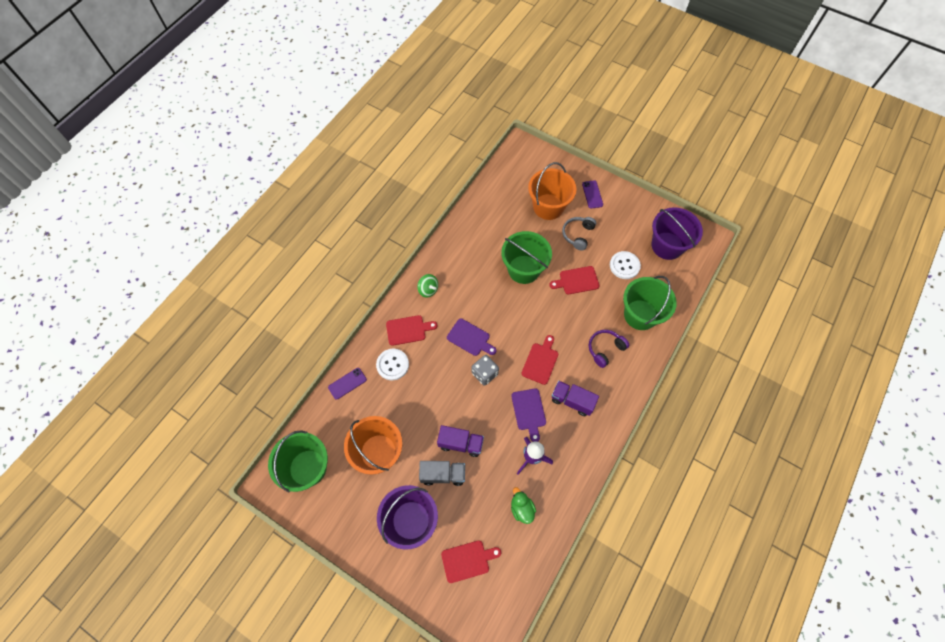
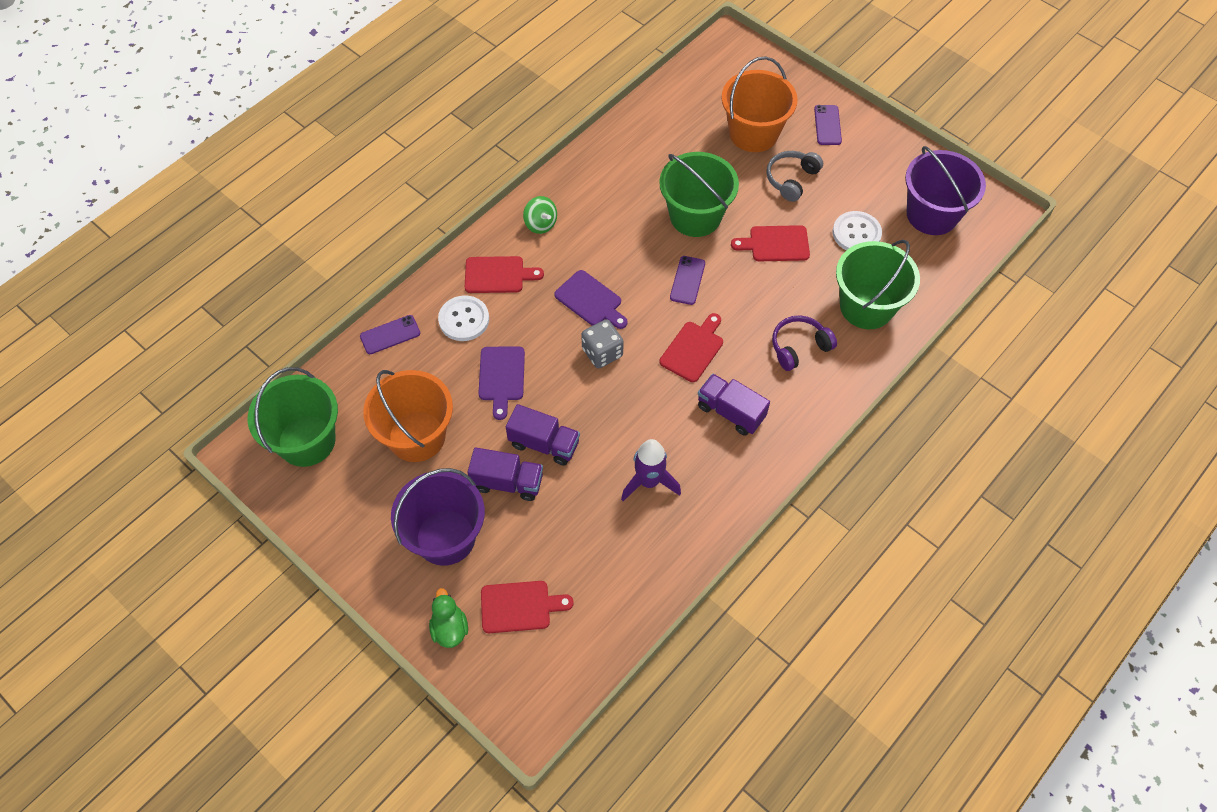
camera: 10 degrees right, 5 degrees down
(443, 474) = (507, 482): grey truck -> purple truck
(521, 508) = (618, 549): green duck -> green duck (450, 628)
(527, 314) = (687, 280): none -> purple phone
(529, 411) = (659, 416): purple cutting board -> purple cutting board (501, 377)

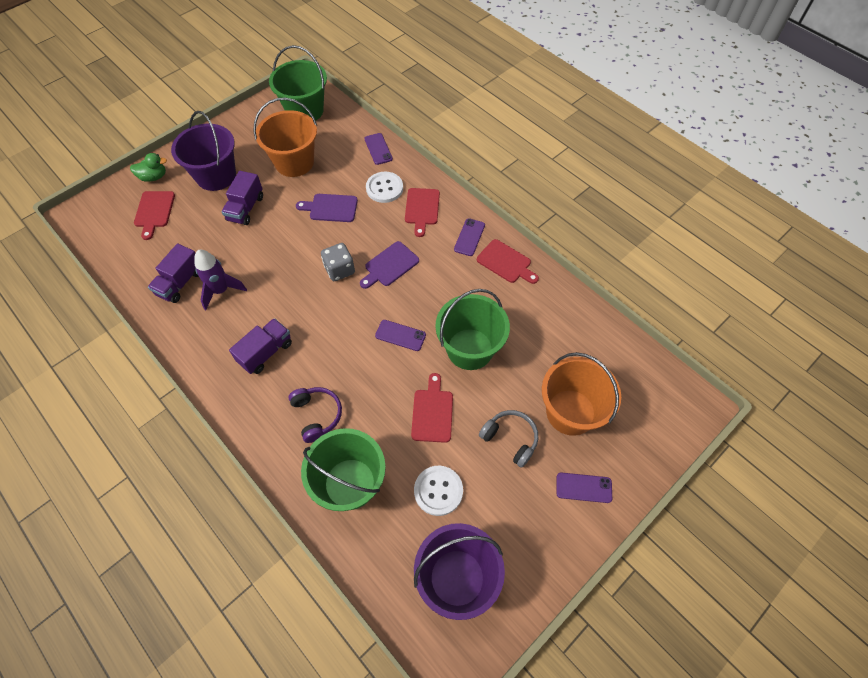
camera: 95 degrees right, 0 degrees up
(540, 224) = (469, 237): green spinning top -> purple phone
(544, 444) = (270, 230): purple truck -> purple truck (180, 283)
(693, 349) = (331, 332): red cutting board -> red cutting board (506, 262)

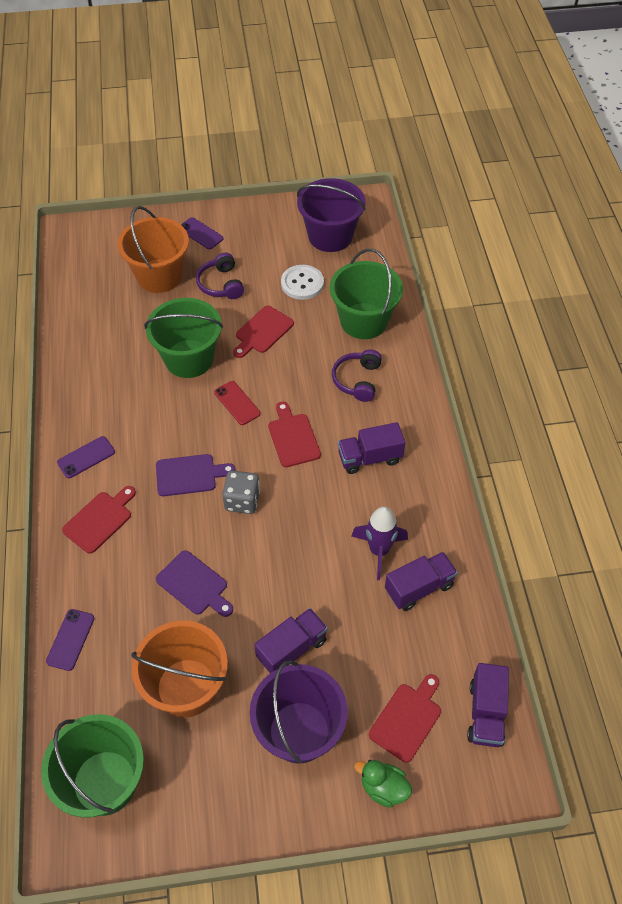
camera: 145 degrees left, 5 degrees down
(105, 238) = (486, 713): none -> purple truck
(384, 188) = (114, 573): white button -> none
(400, 335) = (237, 403): purple phone -> red phone
(506, 262) = (80, 411): red cutting board -> red cutting board (293, 437)
(510, 439) = (221, 284): grey headphones -> purple headphones

